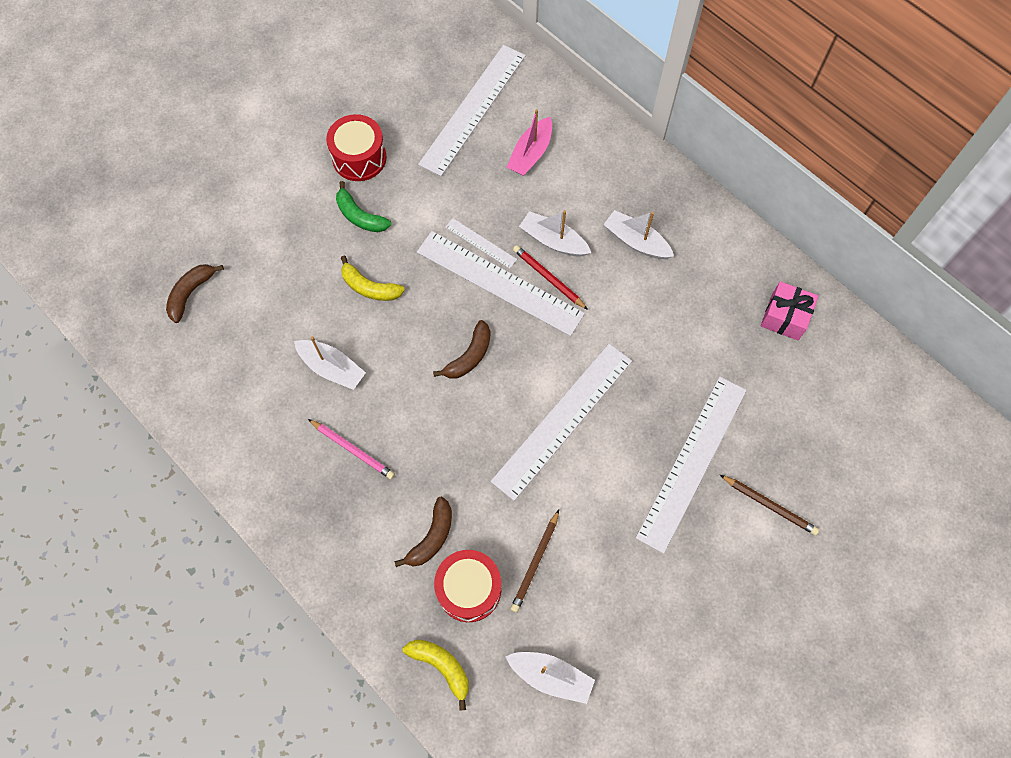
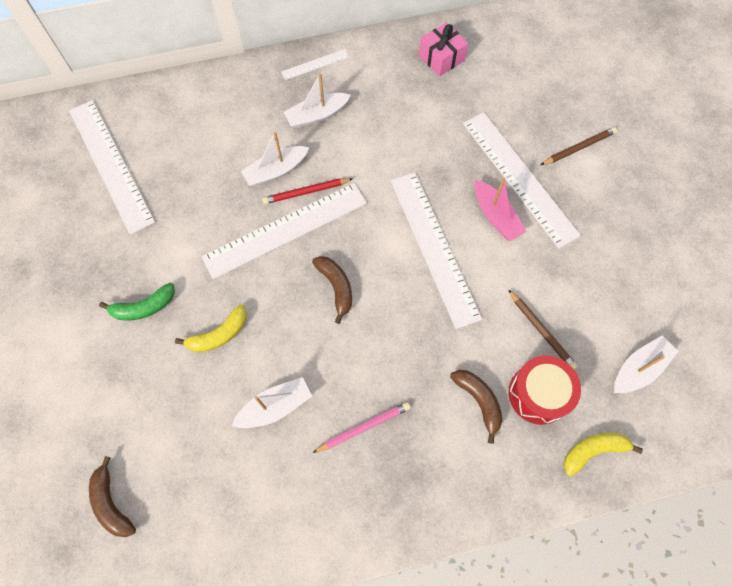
camera: 60 degrees left, 0 degrees up
(359, 158) = (85, 278): red drum -> none
(481, 243) = (240, 225): white ruler -> white ruler (315, 64)
(530, 154) = (186, 145): pink boat -> pink boat (496, 216)

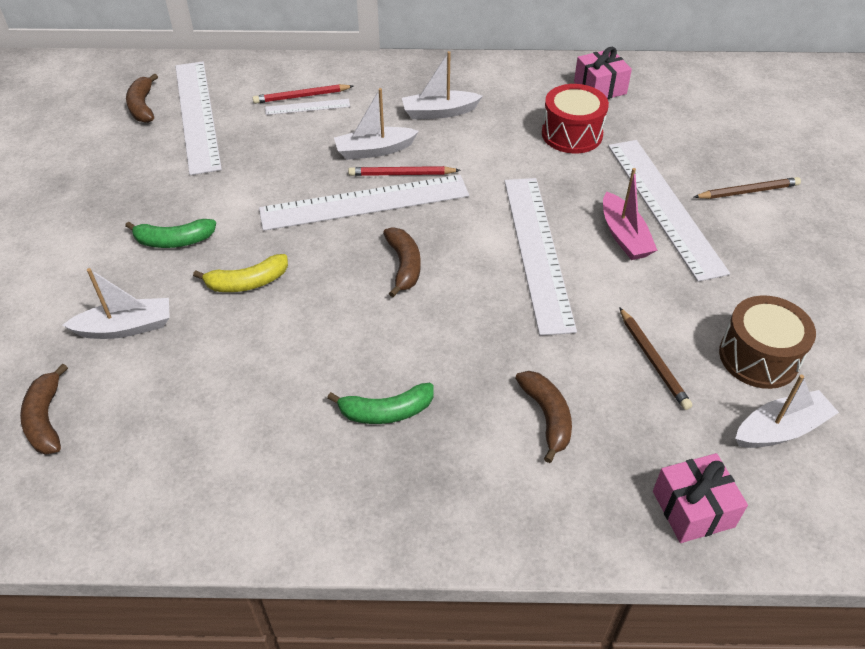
camera: 15 degrees right, 20 degrees down
(58, 165) = (142, 106): none -> brown banana
(194, 123) = (301, 96): none -> red pencil
(275, 407) = (284, 366): white boat -> white boat (126, 327)
(315, 64) = (453, 71): white ruler -> white ruler (307, 107)
(364, 427) = (386, 412): pink pencil -> green banana
(538, 394) = (630, 427): red drum -> red drum (572, 134)
(593, 451) = (693, 509): yellow banana -> pink gift
(614, 308) = (758, 357): none -> brown drum

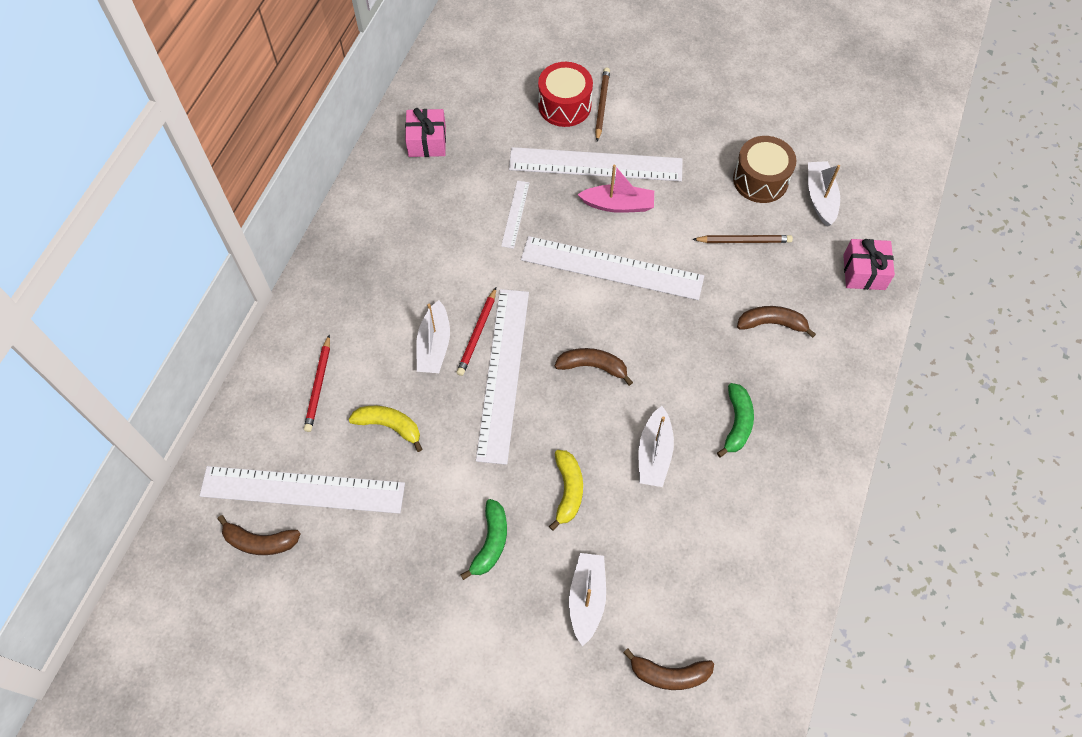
camera: 70 degrees left, 15 degrees up
(277, 146) = (389, 426): none -> yellow banana
(307, 107) = (339, 384): white ruler -> white ruler (515, 214)
(439, 112) = (402, 276): white boat -> white boat (654, 454)
(572, 134) = (481, 188): red drum -> red drum (564, 105)

